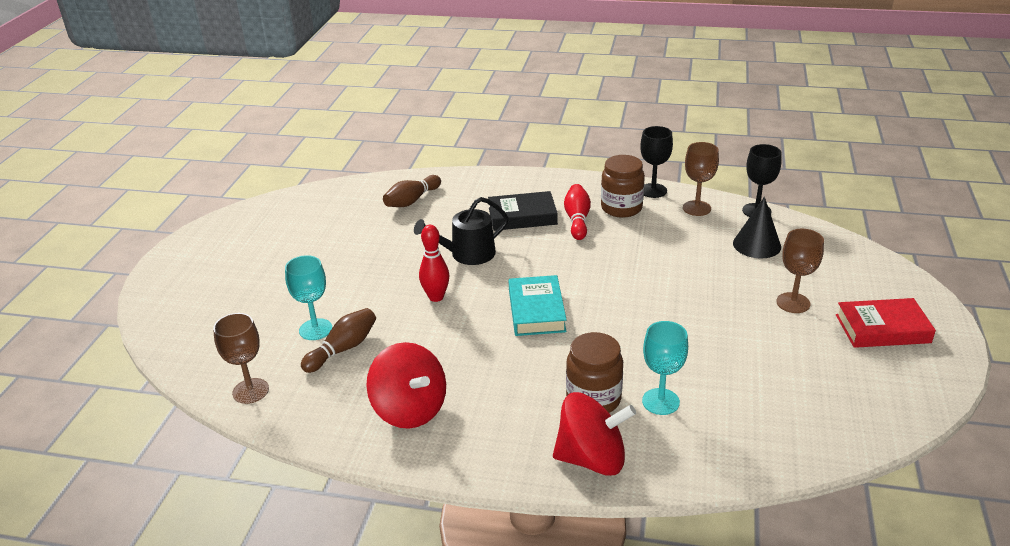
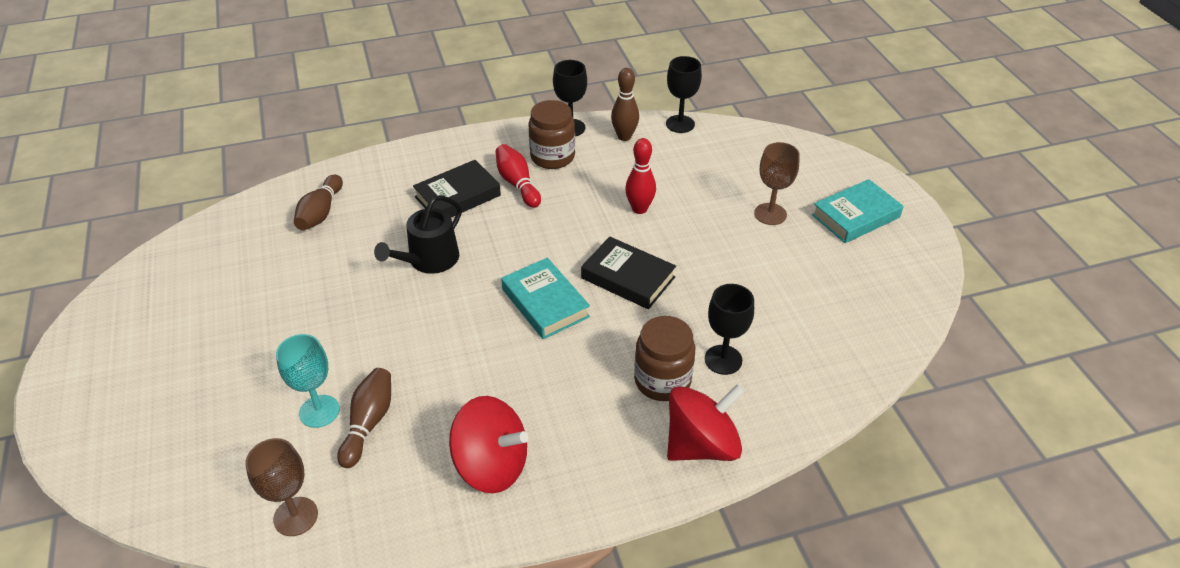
camera: 30 degrees left, 10 degrees up
(436, 297) = (429, 323): red bowling pin -> red bowling pin (639, 209)
(621, 313) = (628, 278): none -> black book
(660, 401) = (723, 360): turquoise goblet -> black goblet
(696, 208) = (624, 136): brown goblet -> brown bowling pin
(757, 245) = (702, 161): black cone -> none
(882, 328) = (855, 216): red book -> turquoise book

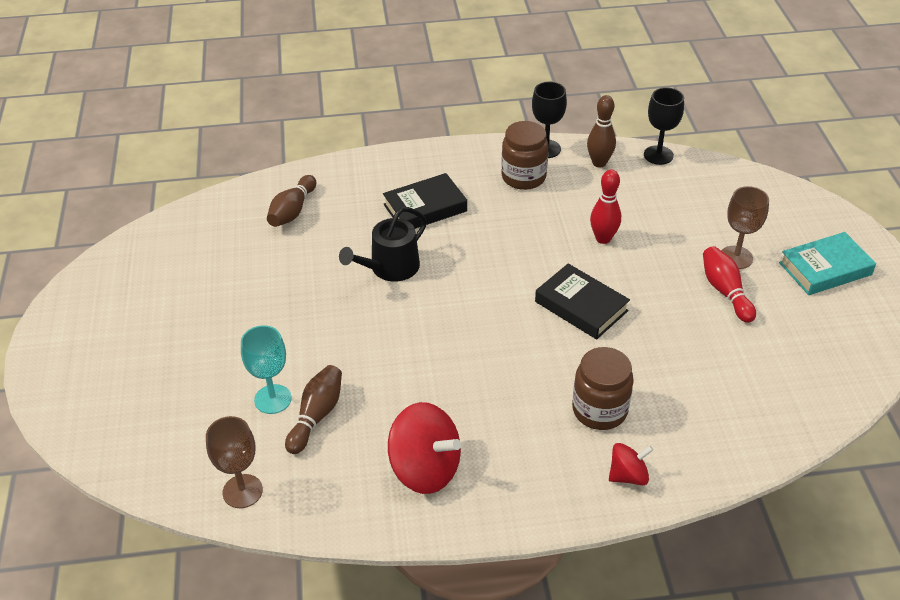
camera: 10 degrees right, 0 degrees up
(517, 184) = (485, 201): red bowling pin -> red bowling pin (725, 291)
(545, 303) = (496, 322): turquoise book -> none
(701, 445) = (628, 475): red spinning top -> red spinning top, size x0.56
(723, 360) = (663, 397): black goblet -> none

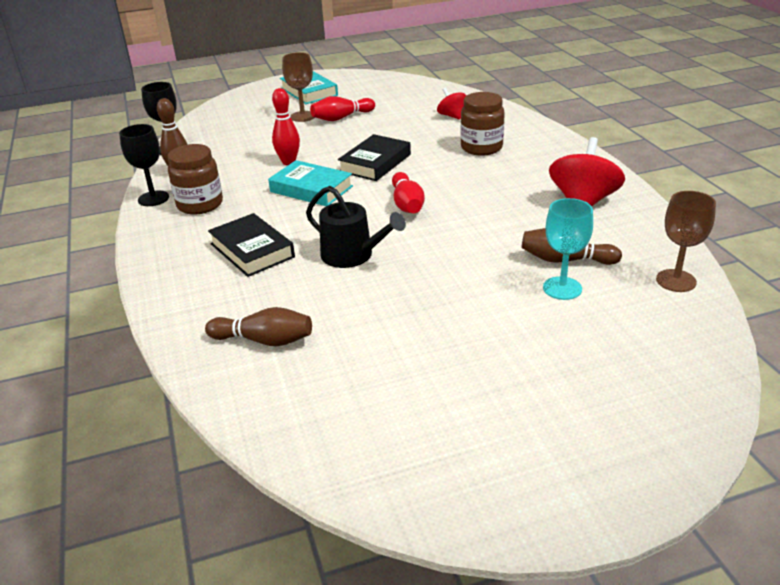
camera: 100 degrees left, 10 degrees down
(473, 318) = (407, 204): none -> red bowling pin
(532, 251) = (311, 189): none -> turquoise book
(628, 475) = (533, 135): red spinning top -> red spinning top (451, 116)

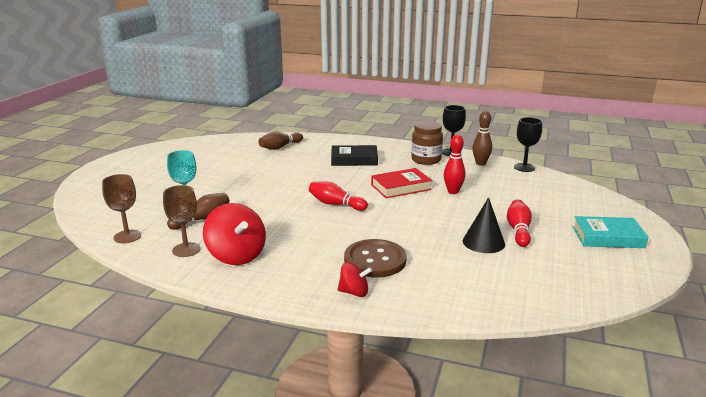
camera: 125 degrees right, 10 degrees down
(303, 116) = (541, 218): brown goblet -> brown goblet (186, 250)
(311, 189) = (401, 187): turquoise book -> red book
(352, 255) = (309, 176): black watering can -> none
(375, 163) = (409, 214): black book -> none
(383, 123) = (483, 242): none -> black cone
(451, 116) = (461, 277): red spinning top -> red spinning top (354, 292)
(481, 148) = (375, 260): brown jar -> brown button

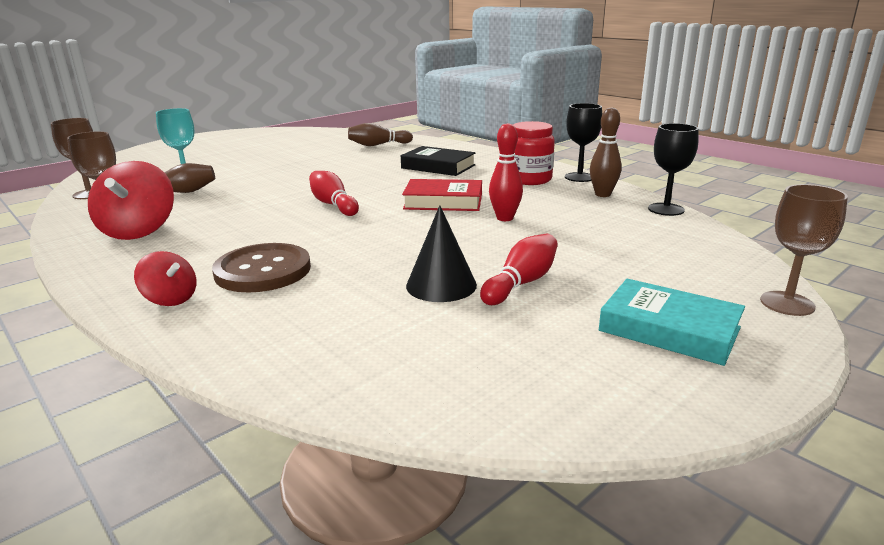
camera: 30 degrees right, 0 degrees up
(426, 160) = (529, 179): brown jar -> red jar
(634, 211) = (787, 303): none -> brown goblet

